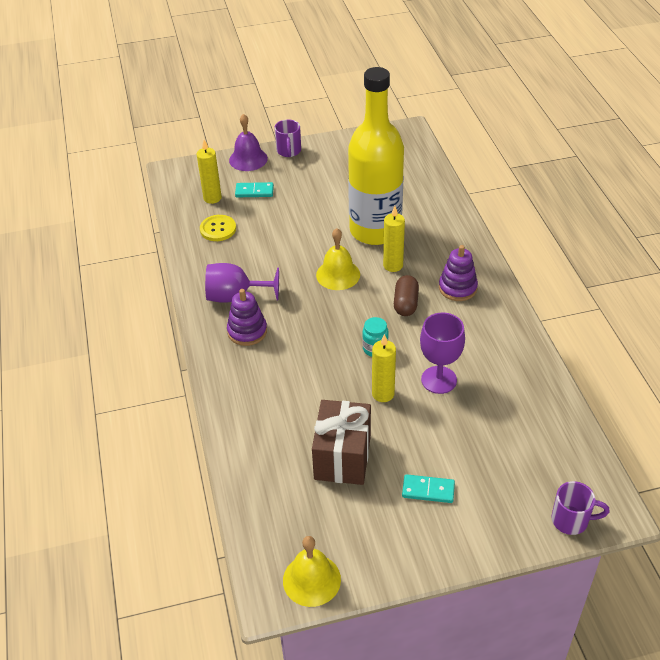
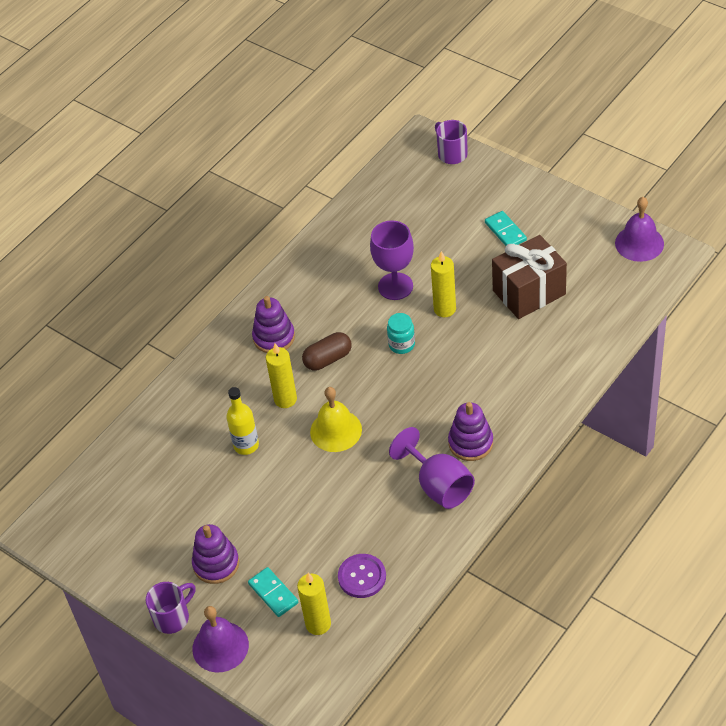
camera: 125 degrees left, 5 degrees up
(218, 229) = (362, 577): yellow button -> purple button
(302, 180) = (216, 564): none -> purple stacking toy
(311, 580) = (639, 243): yellow bell -> purple bell
(375, 230) = (246, 445): yellow bottle -> yellow bottle, size x0.41

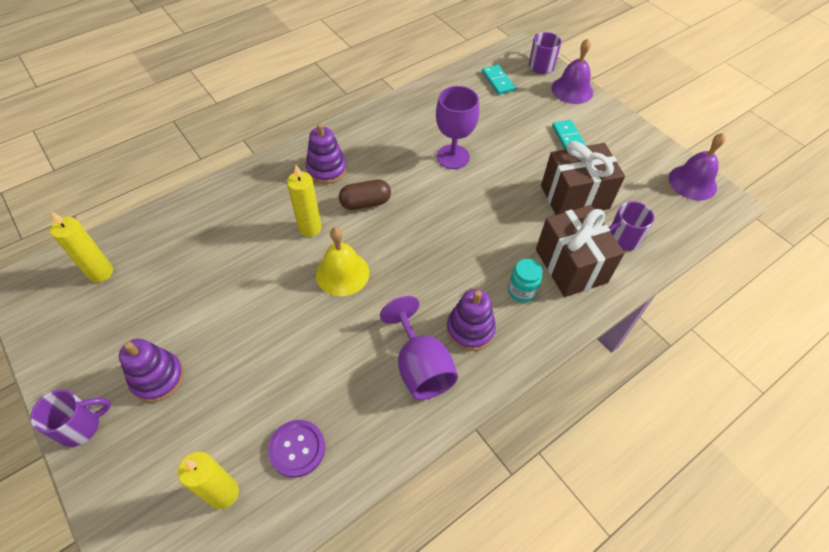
camera: 10 degrees right, 5 degrees up
(220, 646) = (107, 482): purple bell -> purple bell (572, 90)
(246, 445) = (252, 261): yellow bottle -> none
(273, 593) = (196, 435): turquoise domino -> turquoise domino (498, 81)
(401, 344) = (438, 210): turquoise jar -> turquoise jar (521, 291)
(444, 309) = (490, 189): yellow candle -> yellow candle (101, 272)
(543, 360) = (571, 266): none -> brown gift
(584, 321) = (621, 239): none -> purple mug

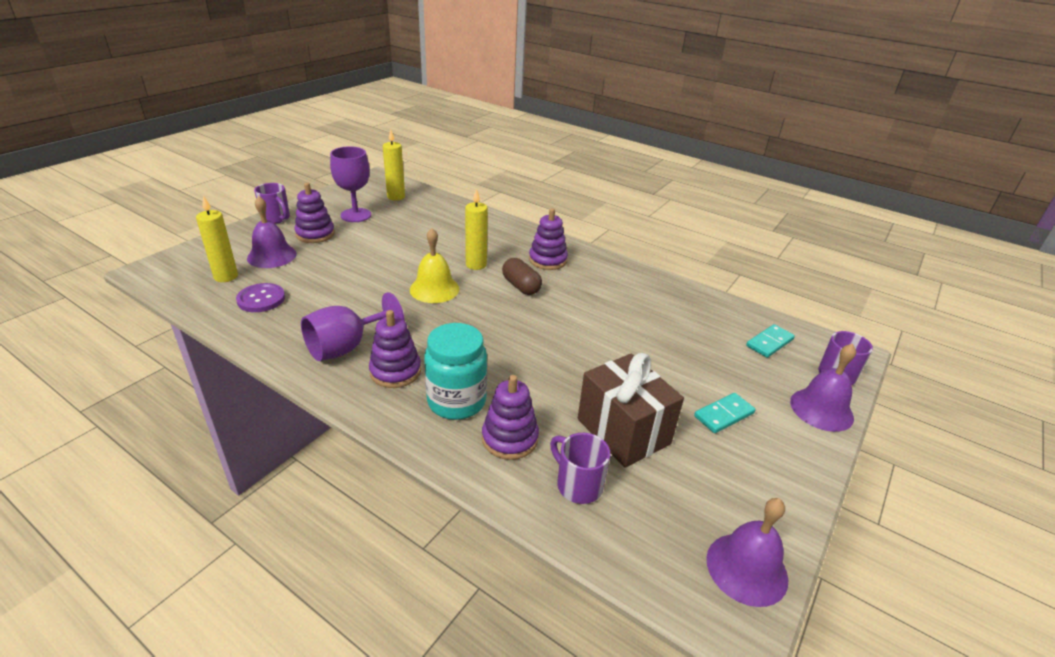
camera: 70 degrees right, 20 degrees down
(192, 434) = (272, 256): none -> purple bell
(453, 157) = (618, 327): purple goblet -> purple goblet (356, 215)
(521, 291) = (456, 402): turquoise jar -> turquoise jar, size x1.77
(571, 266) = (510, 438): brown gift -> purple stacking toy

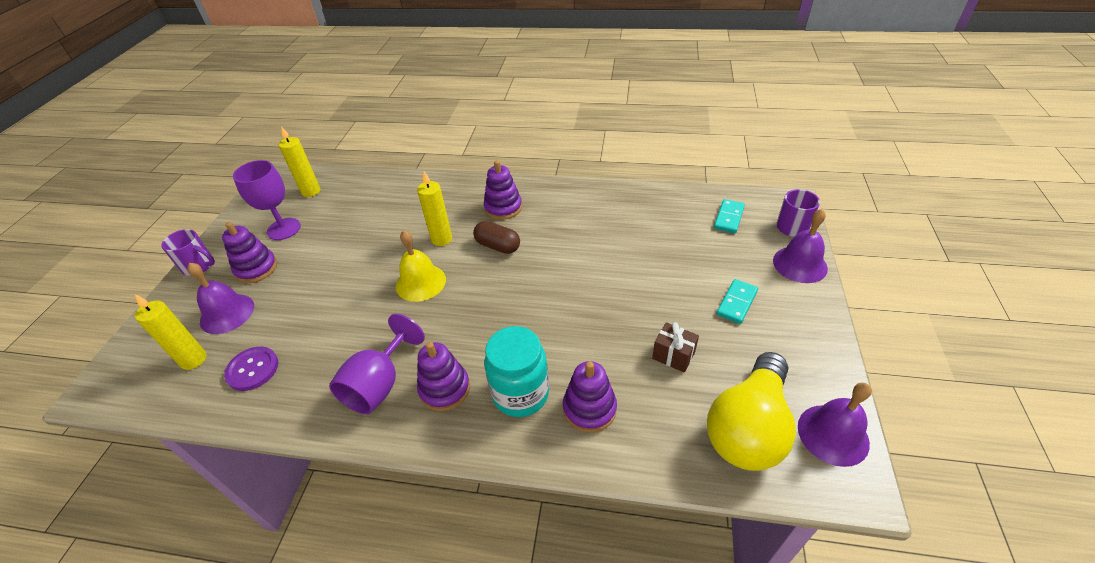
camera: 20 degrees left, 10 degrees up
(578, 485) = (671, 425): purple mug -> none
(623, 431) = (673, 355): brown gift -> brown gift, size x0.50
(657, 521) = (748, 427): none -> yellow light bulb

